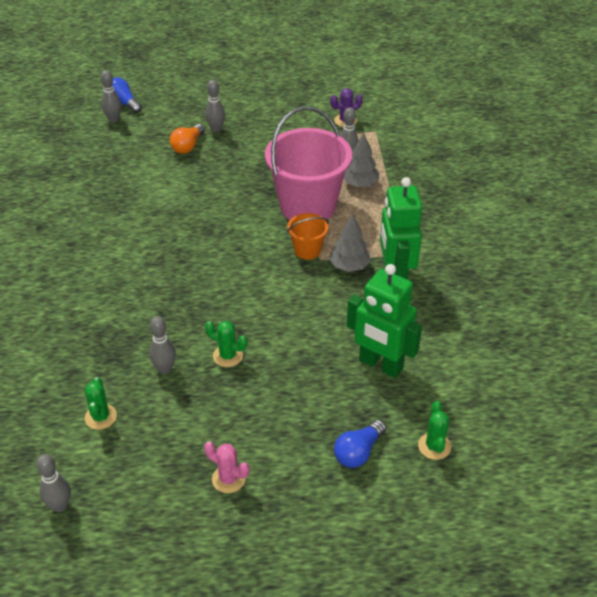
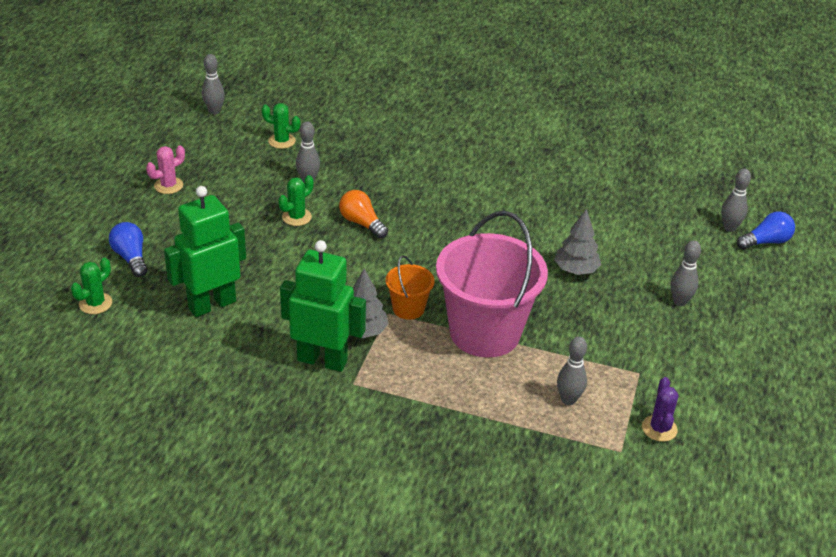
camera: 110 degrees right, 5 degrees down
(188, 146) = (650, 270): orange light bulb -> orange light bulb (361, 223)
(360, 184) = (506, 392): grey tree -> grey tree (576, 270)
(434, 446) = (95, 303): green cactus -> green cactus turned 75 degrees counterclockwise

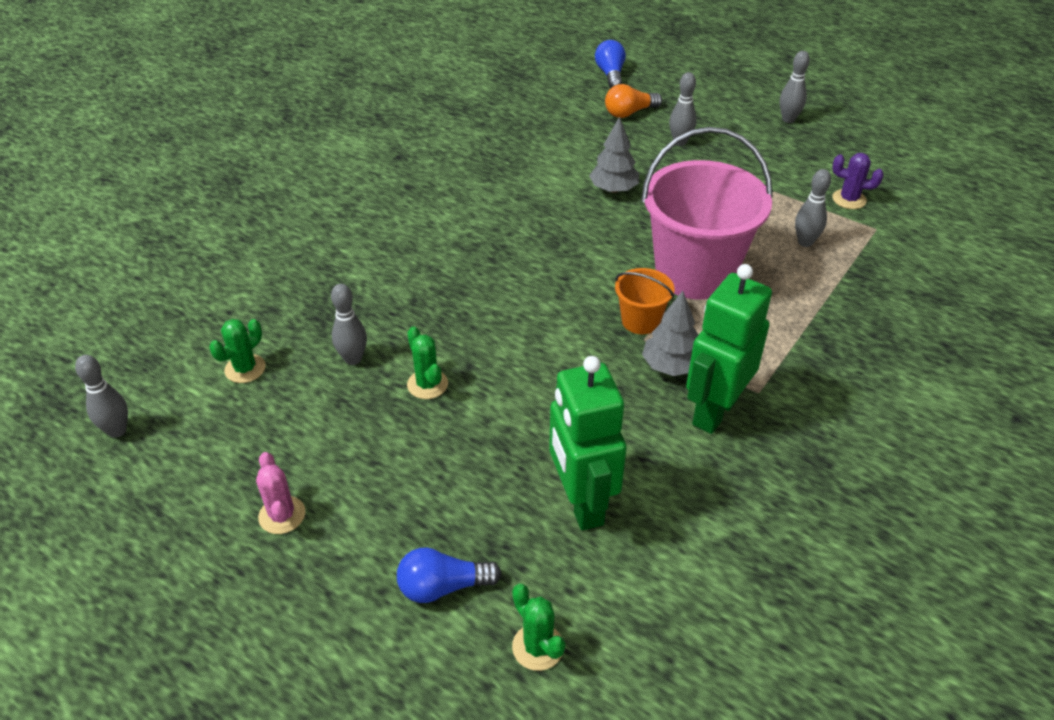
camera: 70 degrees left, 5 degrees up
(361, 223) = (467, 327): orange light bulb -> orange light bulb (629, 113)
(729, 228) = (582, 86): grey bowling pin -> grey bowling pin (788, 119)

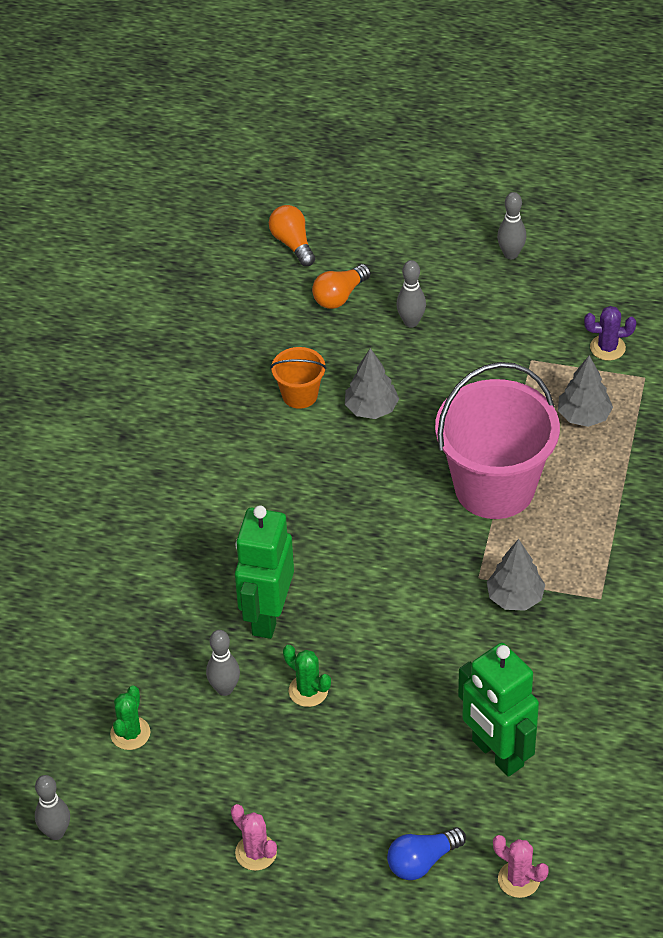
camera: 20 degrees left, 5 degrees up
(538, 647) = (518, 879): green cactus -> pink cactus
(610, 74) = (292, 243): blue light bulb -> orange light bulb
(640, 321) = (467, 559): orange bucket -> orange bucket (299, 395)
(714, 411) = (570, 630): green robot -> green robot (267, 616)
(805, 242) = (583, 416): grey bowling pin -> grey tree

